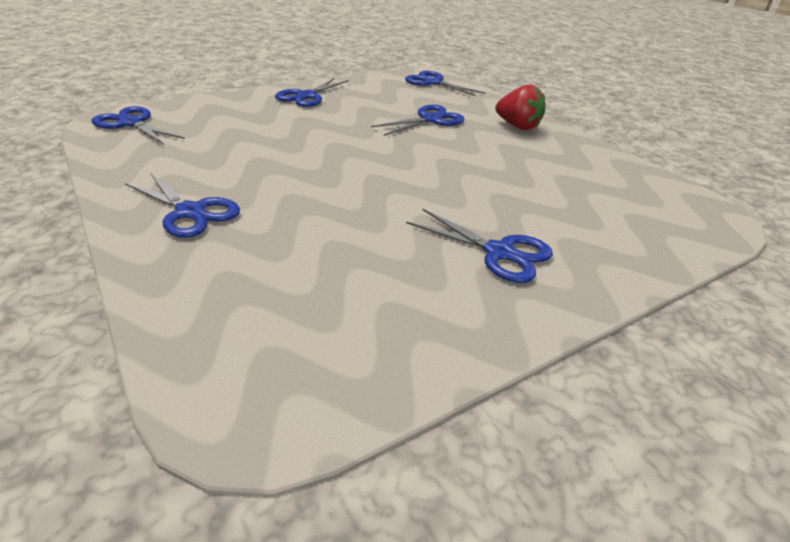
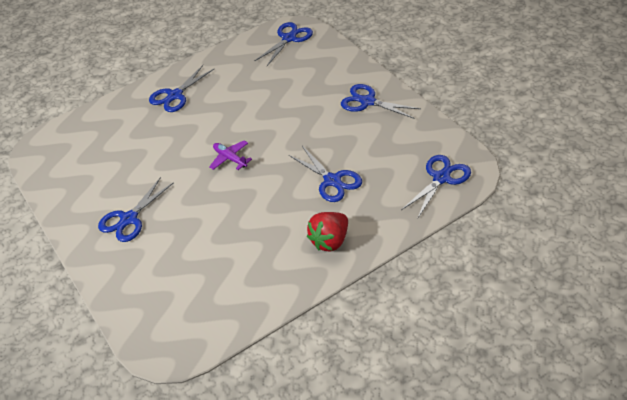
camera: 95 degrees right, 10 degrees up
(377, 170) = (230, 159): none -> purple plane

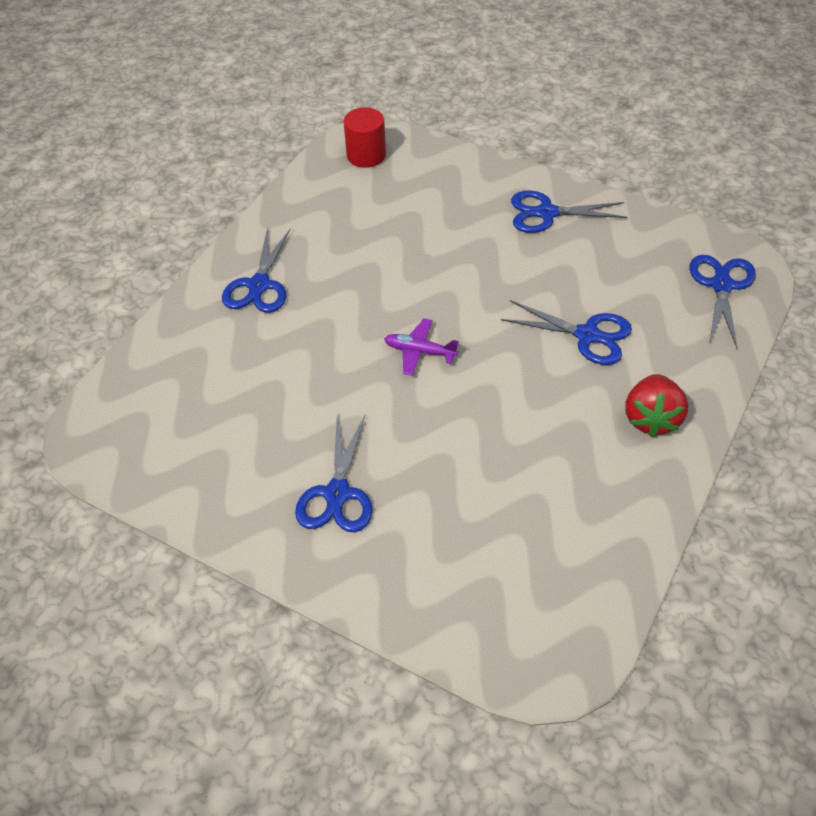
camera: 30 degrees left, 5 degrees up
(289, 38) = (366, 155): blue scissors -> red cylinder

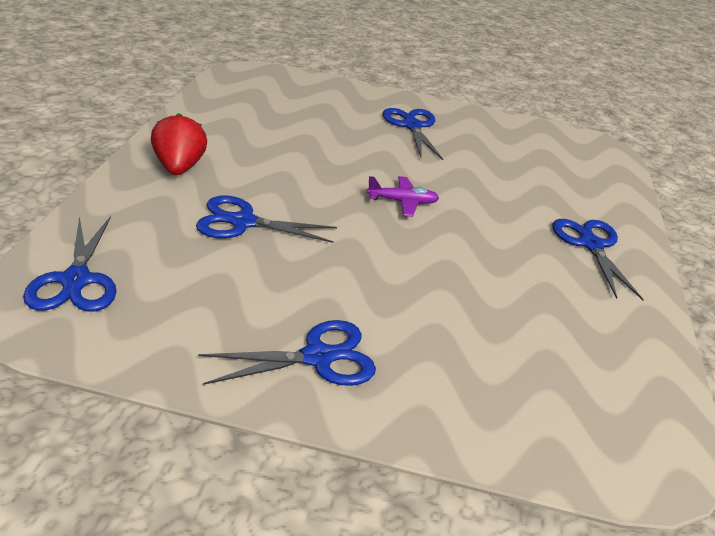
camera: 155 degrees right, 15 degrees down
(366, 155) = (624, 427): red cylinder -> none

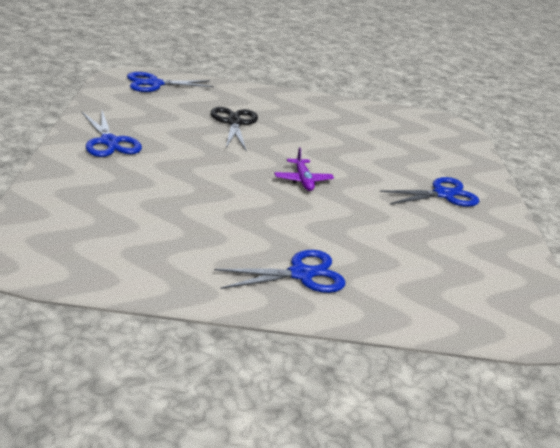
camera: 80 degrees right, 5 degrees down
(179, 167) = (284, 104): red strawberry -> none
(243, 222) = (234, 123): blue scissors -> black scissors

